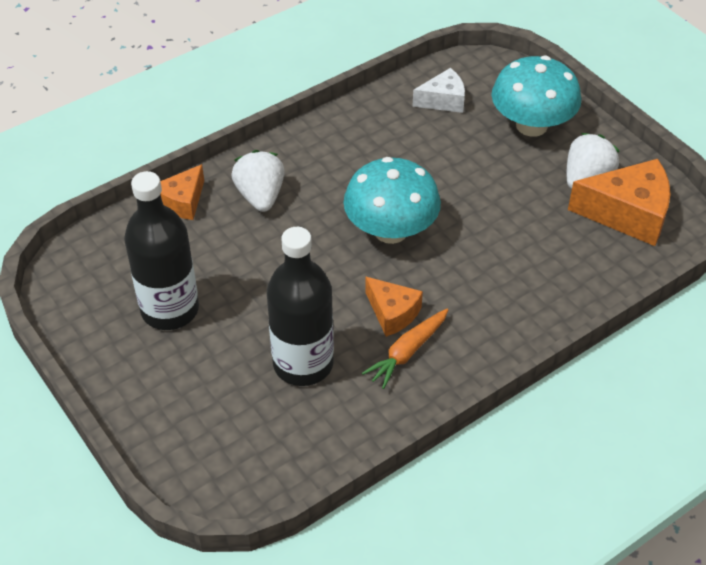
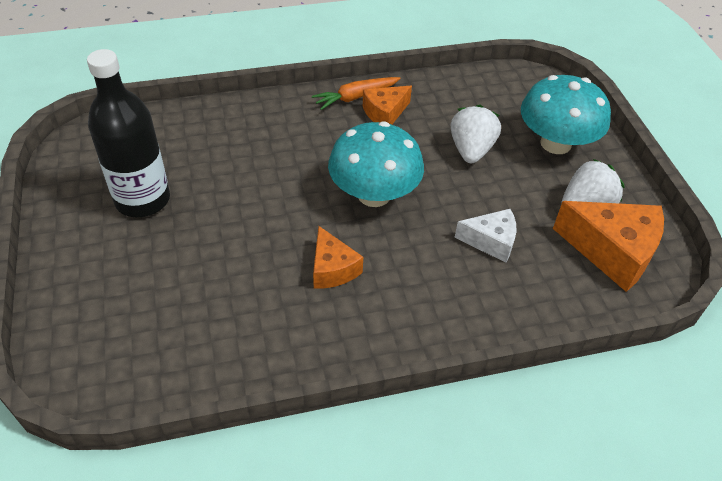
camera: 20 degrees right, 0 degrees up
(182, 202) = (212, 115): orange cheese -> orange cheese (385, 113)
(260, 196) = (278, 130): white strawberry -> white strawberry (471, 150)
(303, 364) = (224, 287): black bottle -> none
(407, 352) = (325, 310): orange carrot -> orange carrot (356, 97)
(443, 100) = (484, 99): white cheese -> white cheese (491, 241)

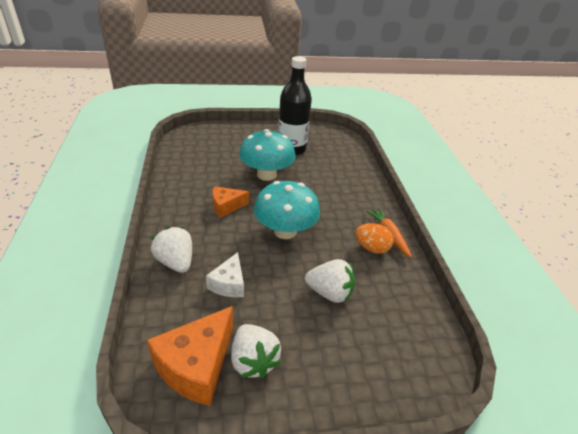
camera: 95 degrees right, 10 degrees down
(385, 113) = (371, 248): orange cheese -> orange egg
(472, 307) = (175, 262): none -> white strawberry
(555, 143) = (339, 360): turquoise mushroom -> turquoise mushroom (266, 174)

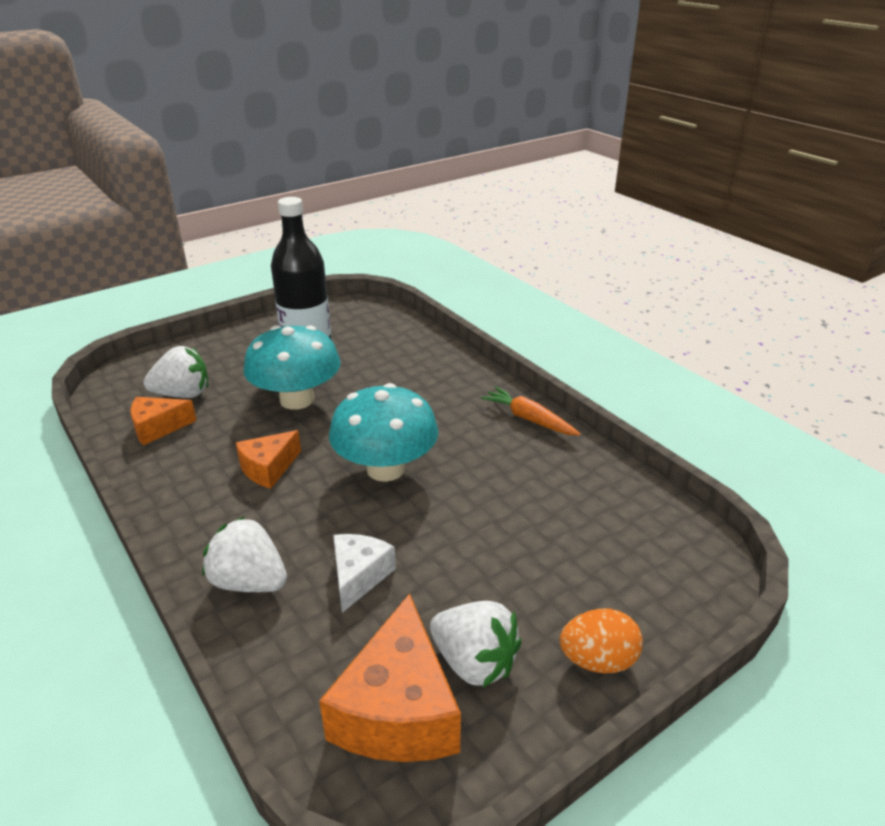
camera: 25 degrees left, 5 degrees down
(190, 164) = (158, 428): none -> orange cheese
(229, 284) = (359, 576): white cheese -> white cheese turned 150 degrees counterclockwise
(329, 293) = (508, 525): white strawberry -> white strawberry (183, 394)
(371, 248) = (520, 445): orange egg -> orange egg (598, 660)

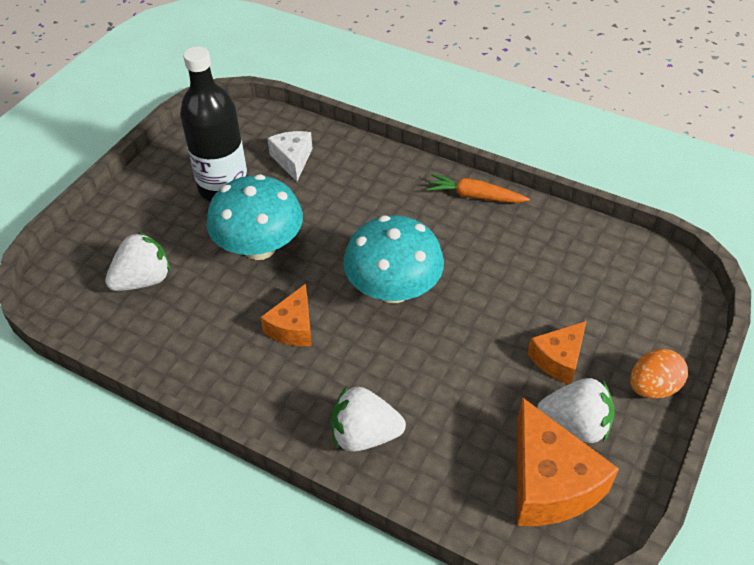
camera: 25 degrees left, 15 degrees up
(158, 428) = (152, 325): orange cheese -> orange cheese (558, 359)
(359, 576) = (445, 394): white cheese -> white cheese (292, 160)

